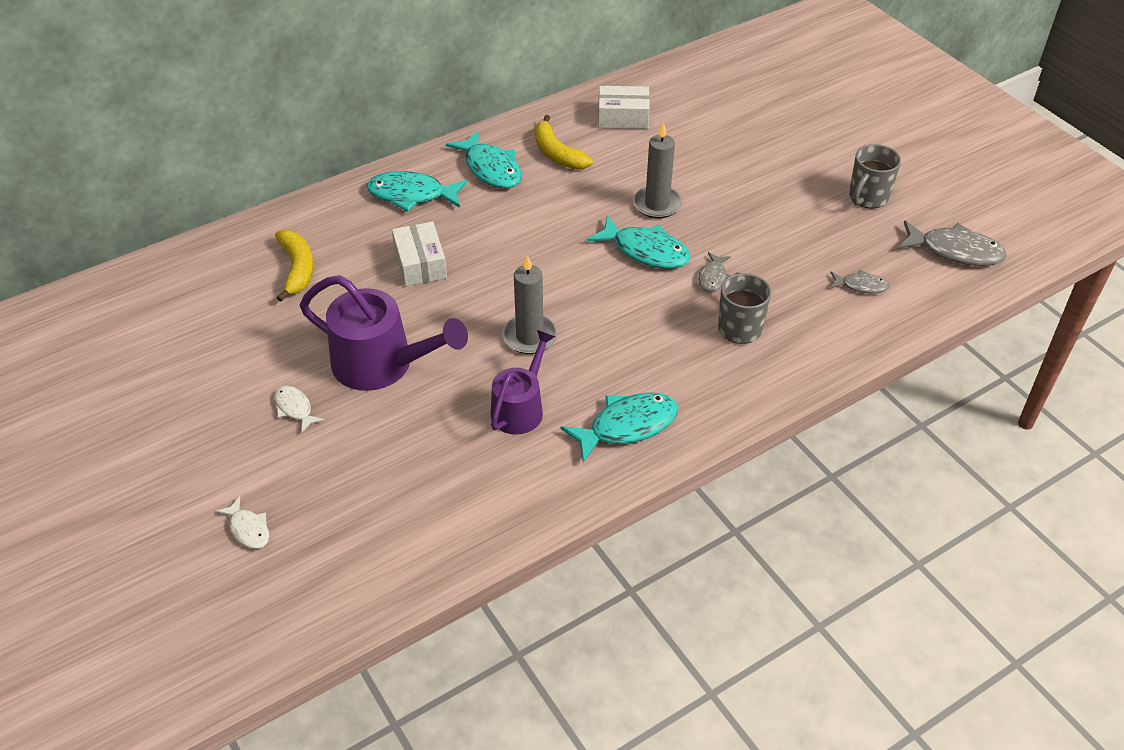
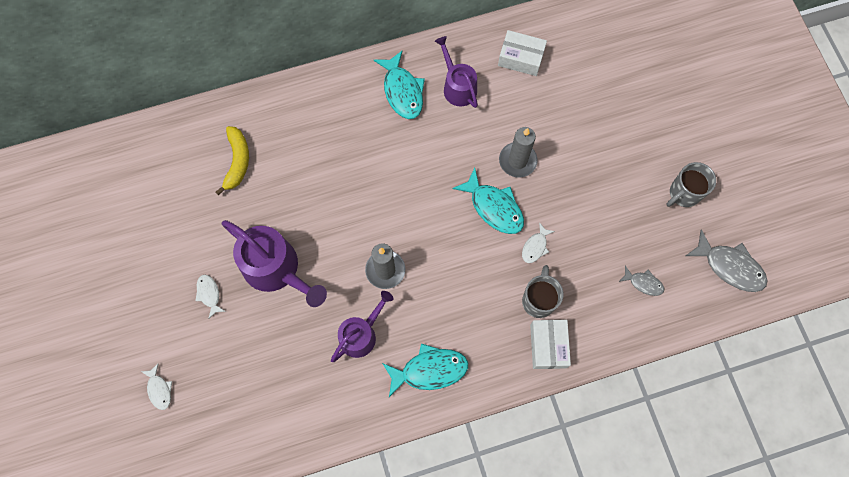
camera: 15 degrees right, 25 degrees up
(411, 195) = (336, 105): turquoise fish -> none
(420, 264) = (326, 178): white box -> white box (548, 346)
(557, 153) = (457, 86): yellow banana -> purple watering can
(713, 277) = (535, 247): grey fish -> white fish

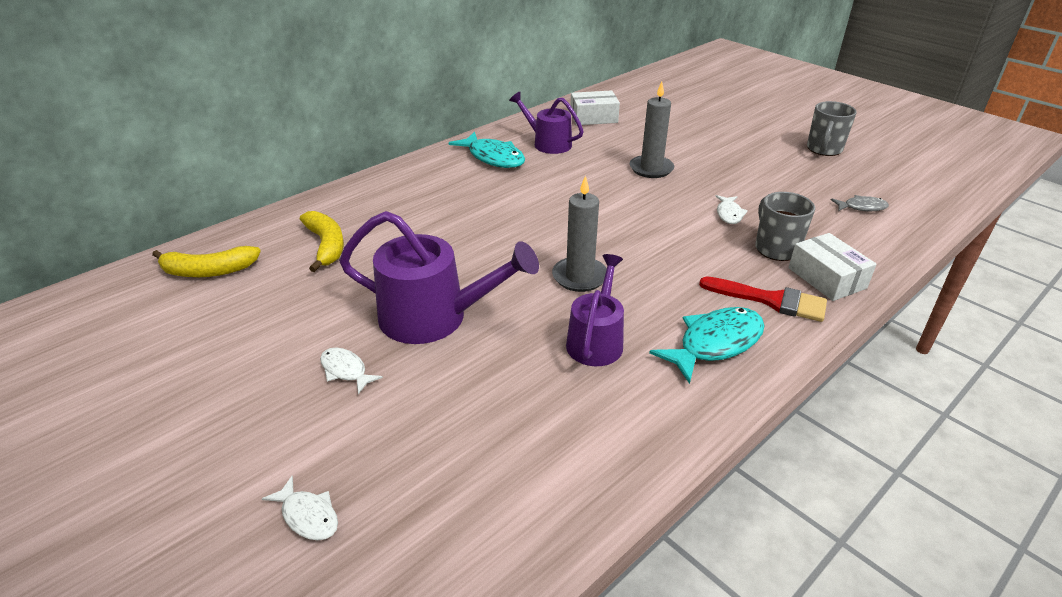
camera: 25 degrees left, 35 degrees down
(157, 159) = (208, 271): none -> yellow banana
(493, 349) = (771, 300): none -> red brush
(494, 207) = (658, 201): turquoise fish -> none
(730, 266) = (921, 177): grey fish -> none

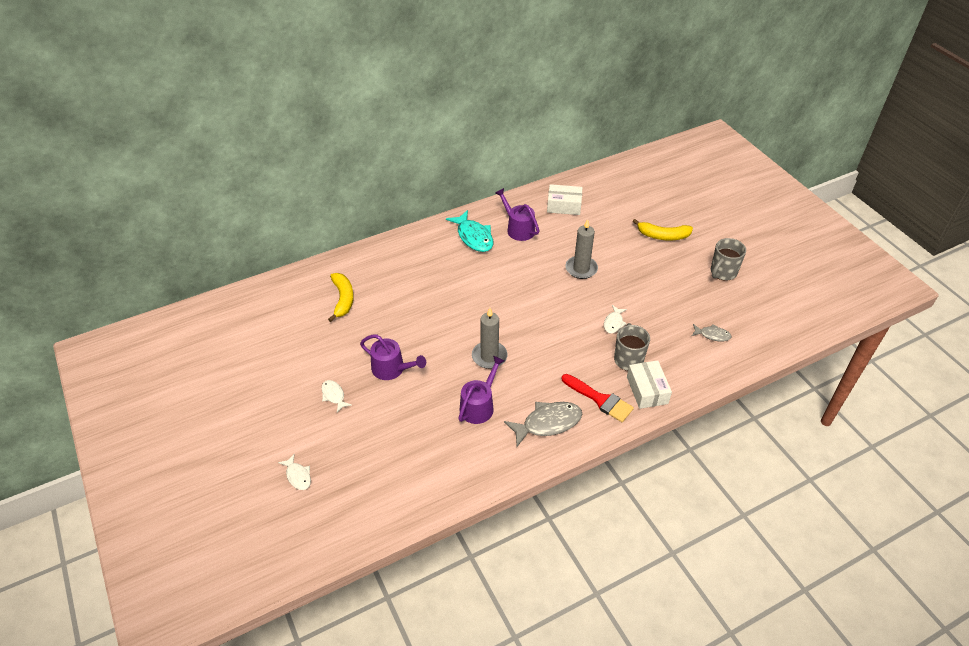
camera: 15 degrees right, 10 degrees up
(208, 271) = (271, 306): yellow banana -> yellow banana (663, 236)
(434, 317) = (392, 369): purple watering can -> purple watering can, size x0.63
(715, 344) = (548, 423): turquoise fish -> grey fish

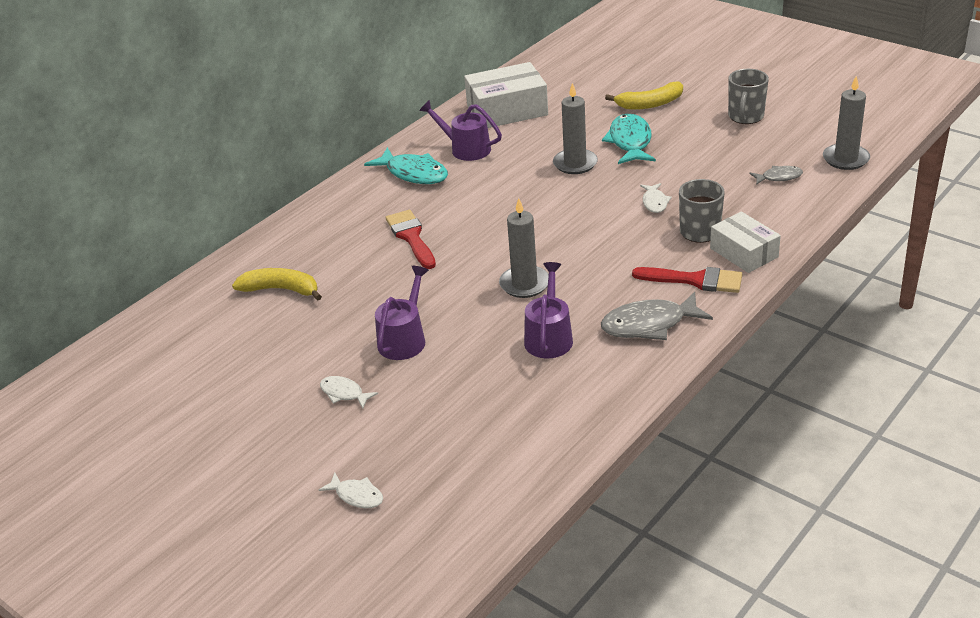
camera: 20 degrees left, 10 degrees down
(343, 299) = (281, 290): yellow banana -> yellow banana turned 45 degrees counterclockwise
(392, 369) = (404, 339): purple watering can -> purple watering can turned 75 degrees counterclockwise
(442, 289) = (411, 237): none -> red brush
(548, 423) = (649, 324): grey fish -> grey fish turned 150 degrees counterclockwise
(564, 206) = (507, 110): white box -> white box, size x1.54
(629, 264) = (630, 142): none -> turquoise fish
(770, 338) = (845, 159): none -> grey candle

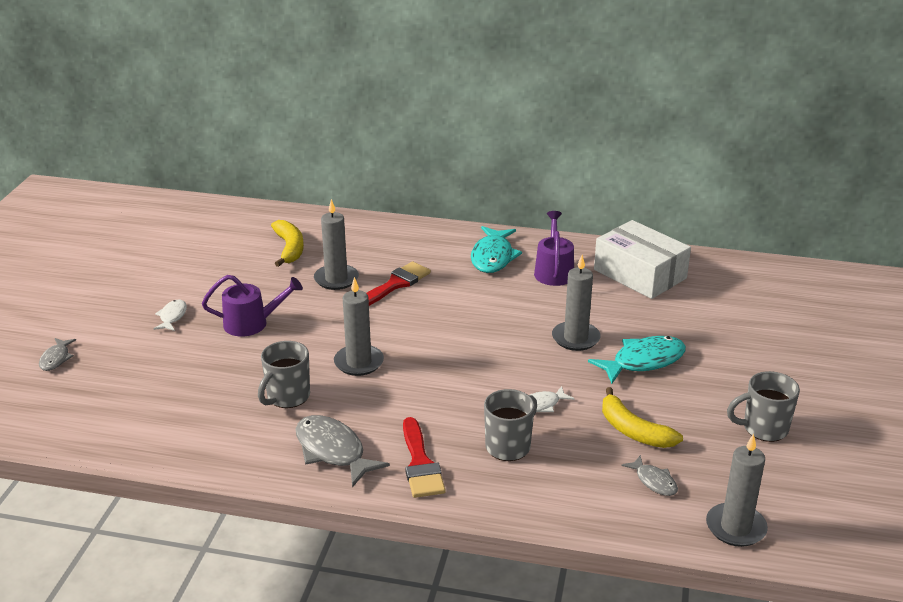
camera: 60 degrees right, 5 degrees down
(357, 496) = (56, 359): white fish -> grey fish
(369, 270) = (336, 279): none -> grey candle
(549, 337) = (287, 397): purple watering can -> grey mug
(650, 104) = (730, 355): yellow banana -> yellow banana (633, 430)
(744, 252) = (488, 486): white box -> none

